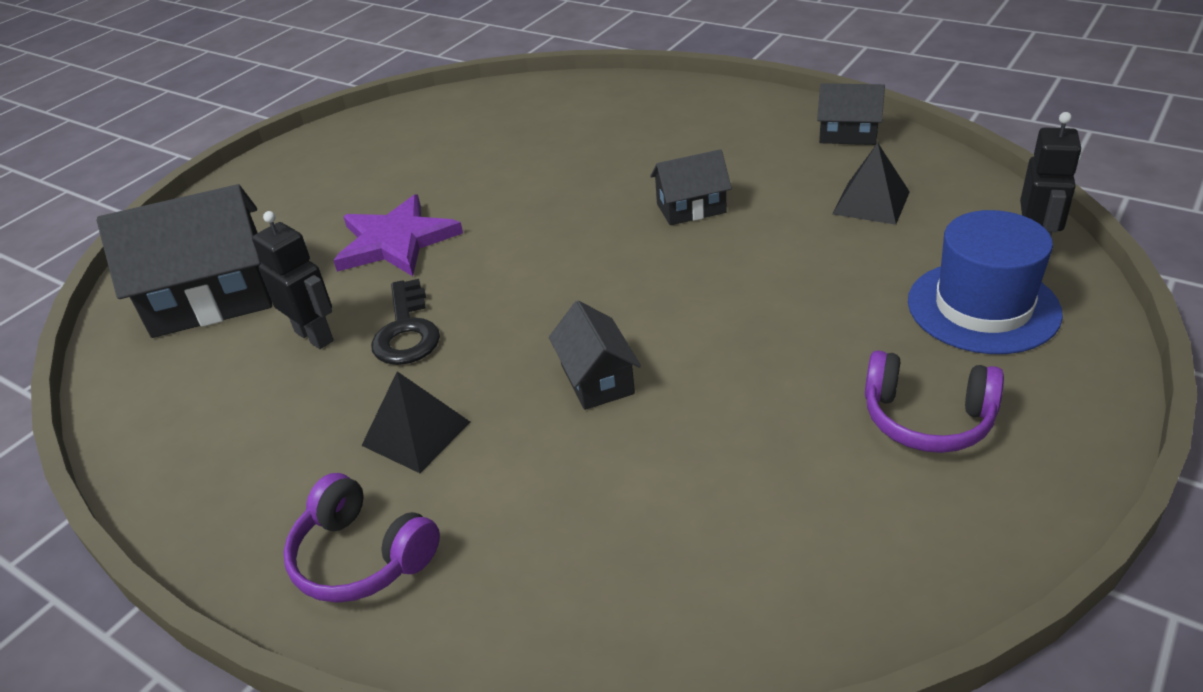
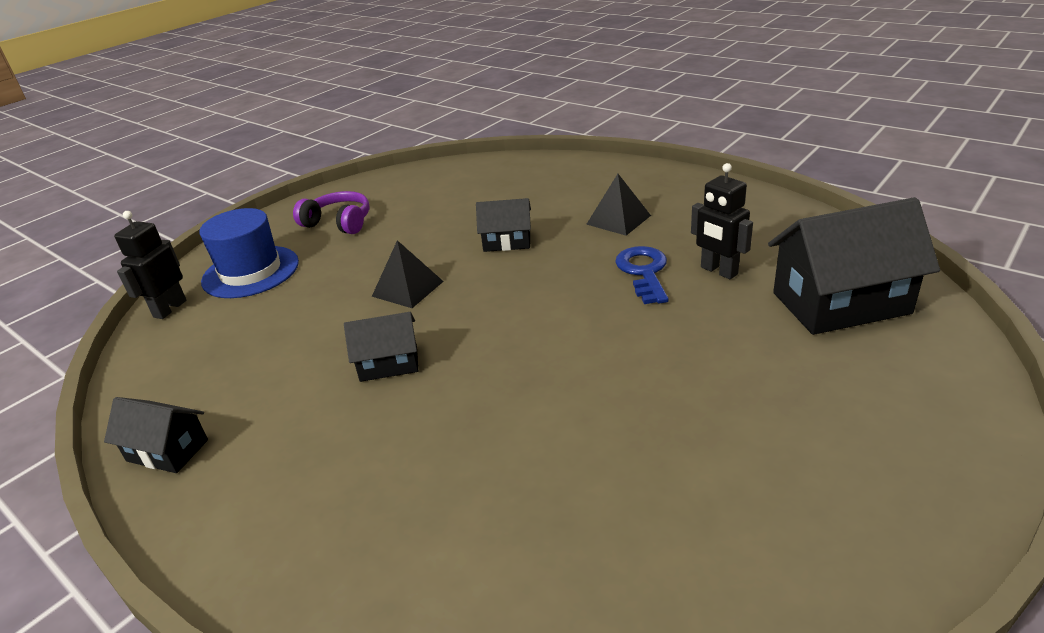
camera: 175 degrees left, 5 degrees down
(362, 557) = (632, 180): purple headphones -> none
(396, 241) = (684, 349): purple star -> none
(406, 331) = (644, 272): black key -> blue key
(597, 379) = (507, 241): black house -> black house turned 75 degrees counterclockwise
(871, 202) = (235, 356): black pyramid -> black pyramid (407, 289)

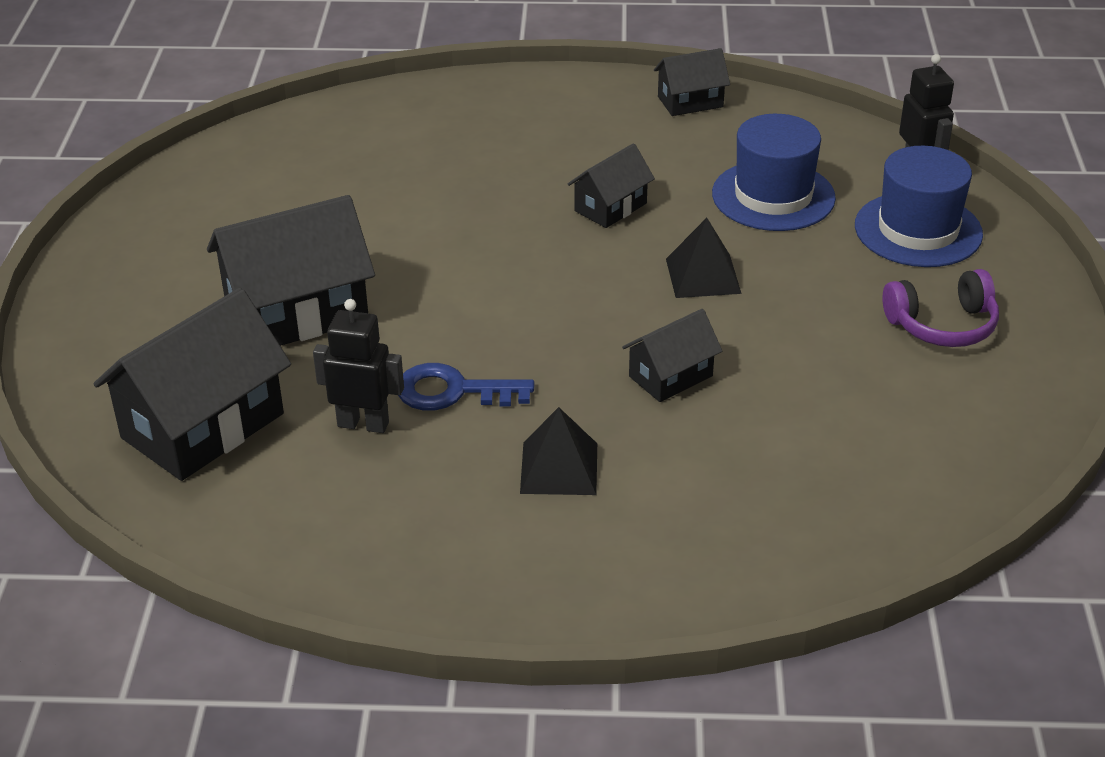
camera: 140 degrees right, 5 degrees up
(277, 326) = (773, 196): none -> blue hat
(644, 272) = (453, 391): blue key -> blue key turned 135 degrees clockwise
(723, 366) = (296, 312): none -> black house

